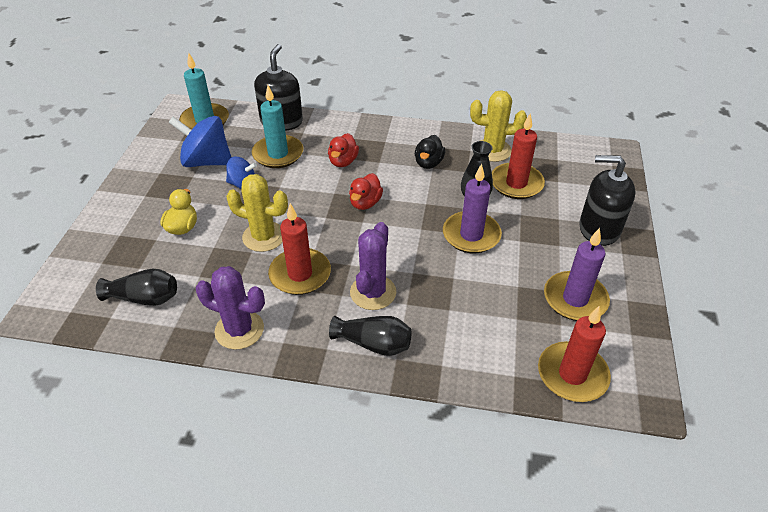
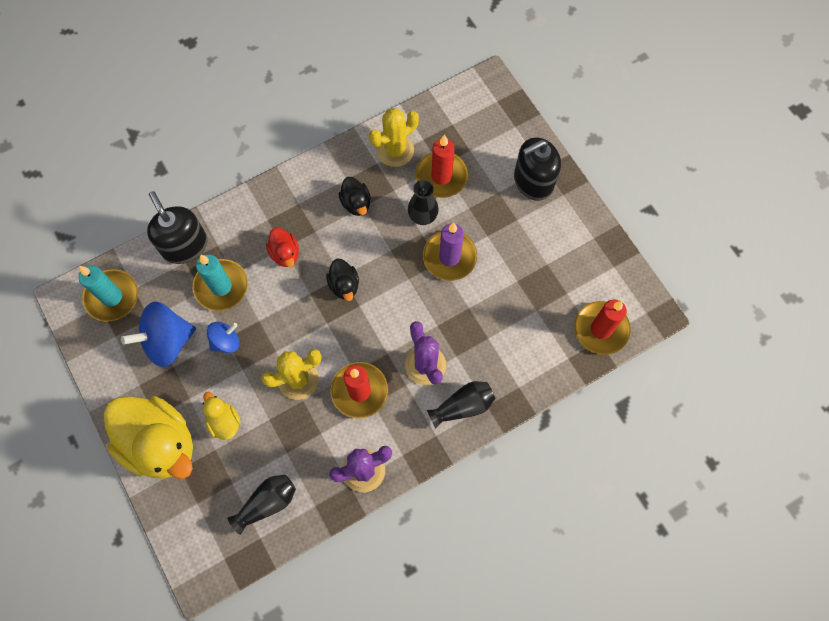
camera: 40 degrees left, 25 degrees up
(128, 212) = (160, 443): none -> yellow duck
(365, 203) = (344, 285): red duck -> black duck
(575, 299) = (561, 263): purple candle -> none

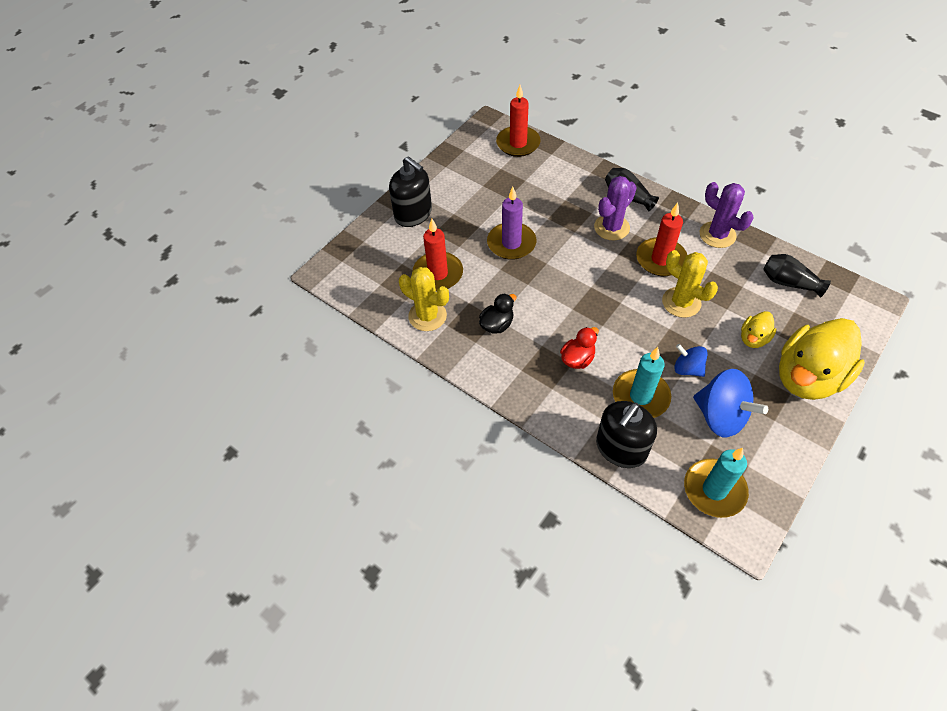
camera: 110 degrees left, 15 degrees down
(160, 443) = (807, 377): yellow duck -> yellow duck turned 150 degrees counterclockwise
(344, 285) = (579, 303): black duck -> none
(422, 216) = (483, 273): black vase -> none

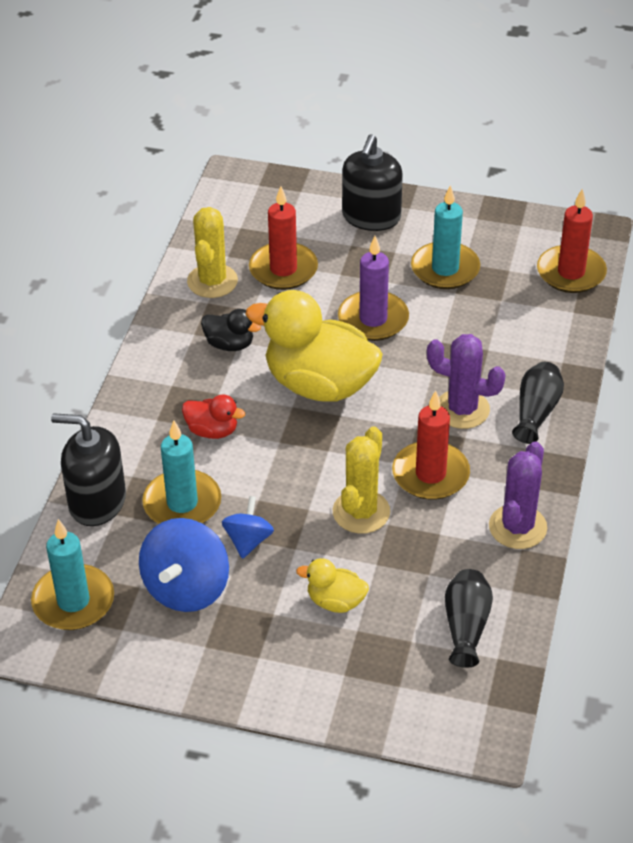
camera: 65 degrees right, 10 degrees down
(483, 195) = (445, 269): none -> turquoise candle
(807, 377) = (295, 672): yellow duck -> yellow duck (319, 384)

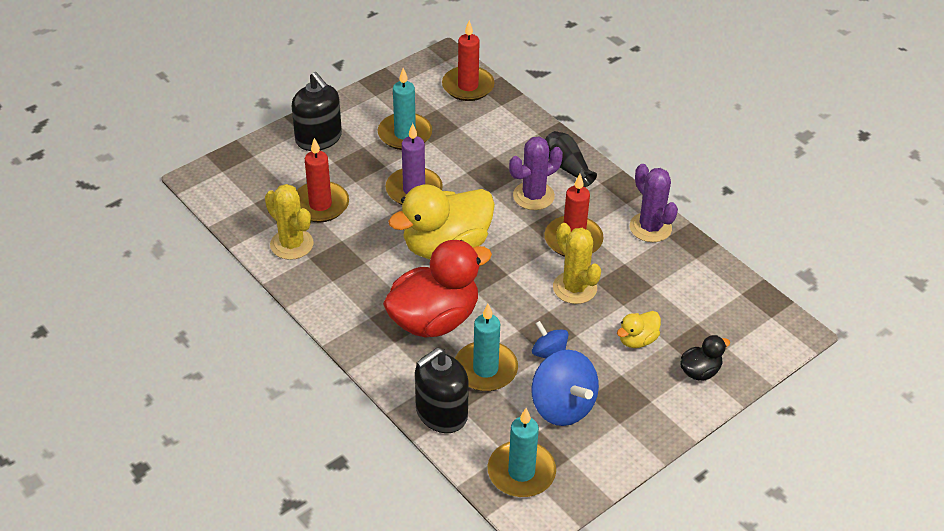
camera: 55 degrees left, 0 degrees up
(212, 431) = (434, 319): red duck -> red duck, size x2.17
(229, 344) = (362, 268): black duck -> black duck (700, 371)
(466, 626) = (707, 293): black vase -> none

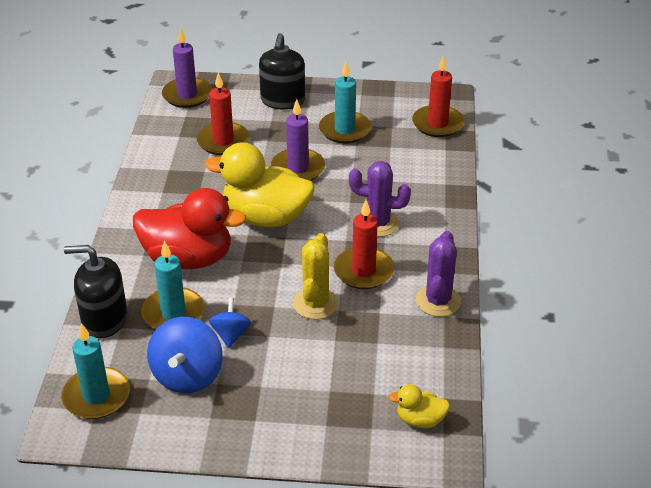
camera: 45 degrees right, 5 degrees down
(228, 183) = (187, 95): none -> purple candle
(292, 244) = (170, 154): yellow cactus -> none
(567, 167) = (433, 219): black vase -> none
(637, 340) = (308, 371): yellow duck -> yellow duck (420, 420)
(700, 371) = (323, 428): black duck -> none

